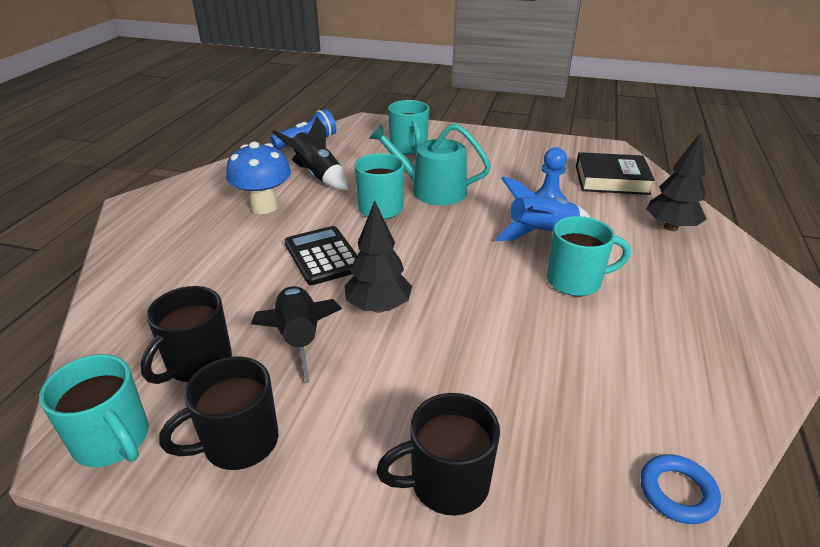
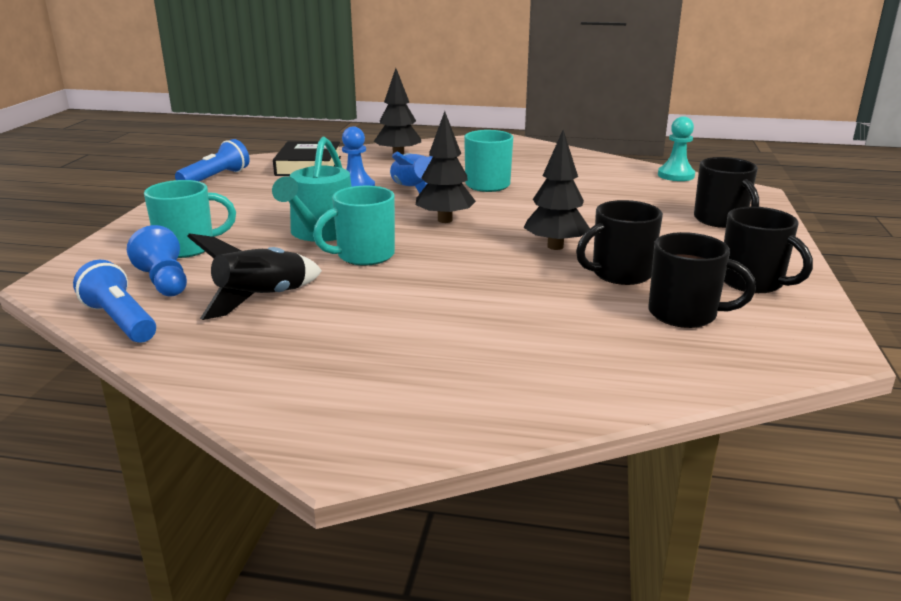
camera: 95 degrees left, 10 degrees down
(113, 441) = (803, 334): turquoise mug -> none
(264, 207) = (358, 326): blue mushroom -> none
(299, 339) = (619, 274): black rocket -> black mug
(323, 256) = (476, 276): black calculator -> none
(355, 147) = (164, 282): none -> blue pawn
(457, 247) = (444, 220): none -> black tree
(562, 144) = (215, 178): none -> blue flashlight
(677, 492) = (676, 175): blue ring -> turquoise pawn

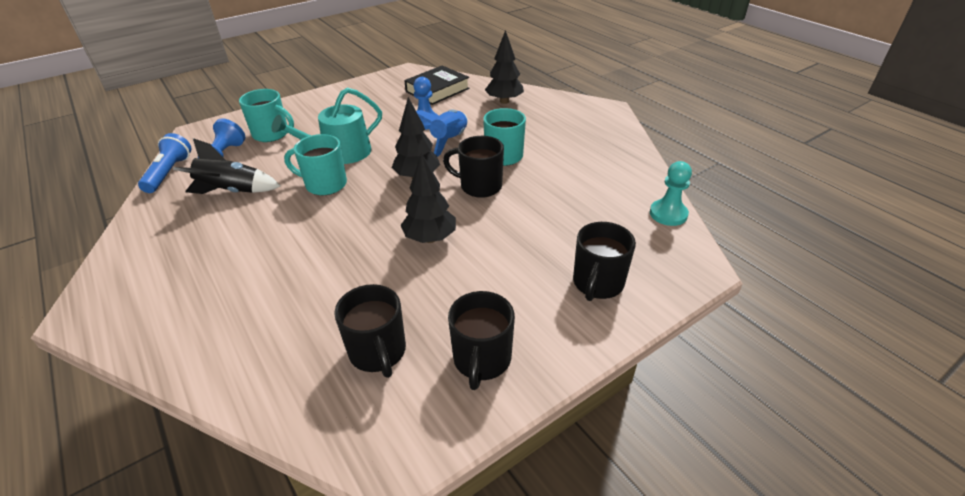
camera: 45 degrees right, 15 degrees up
(215, 178) = (376, 81): blue flashlight -> none
(619, 274) = (416, 288): black mug -> black mug (479, 186)

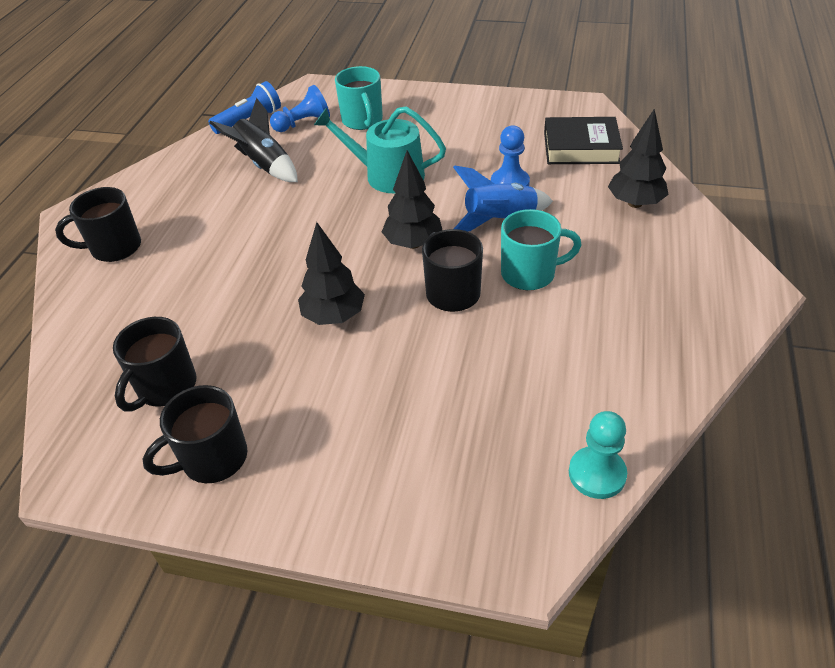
camera: 50 degrees right, 5 degrees up
(324, 184) = (332, 202): turquoise mug -> none
(597, 284) = (398, 480): black mug -> black mug (114, 248)

